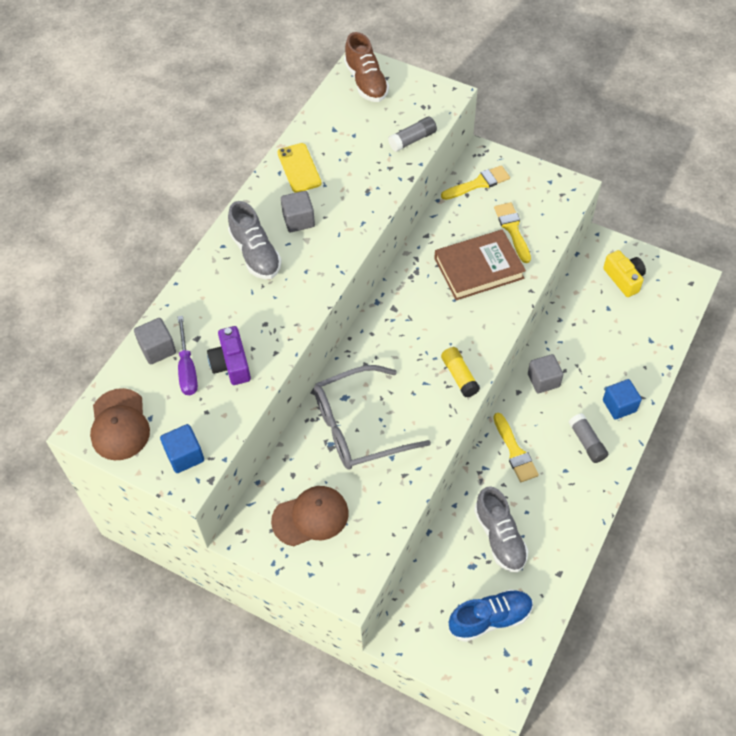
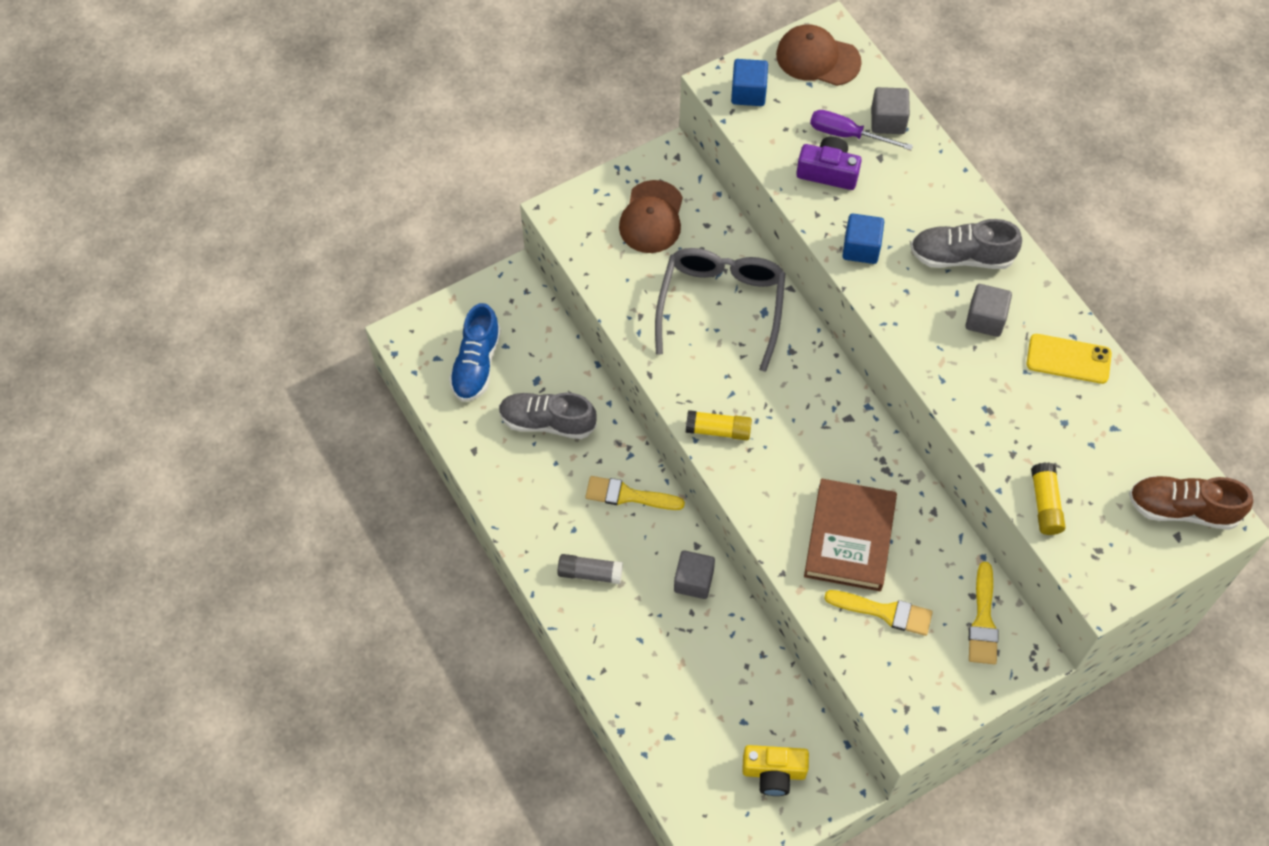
camera: 120 degrees right, 5 degrees up
(412, 140) = (1045, 504): grey glue stick -> yellow glue stick
(619, 405) = (609, 638): blue cube -> blue cube (861, 248)

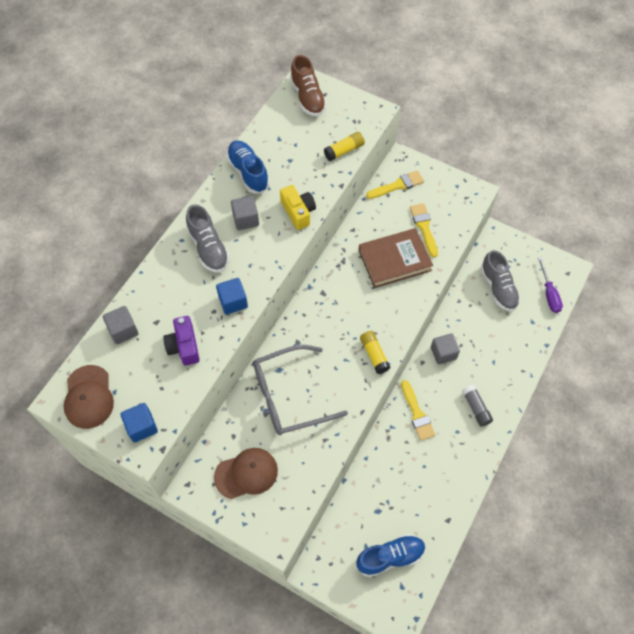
camera: 120 degrees left, 0 degrees up
(547, 422) = (401, 487): grey shoe -> grey shoe (498, 288)
(774, 773) = (513, 267): yellow camera -> yellow camera (298, 212)
(847, 135) = (147, 349): purple screwdriver -> purple screwdriver (549, 293)
(1068, 359) = (248, 172): yellow phone -> blue shoe

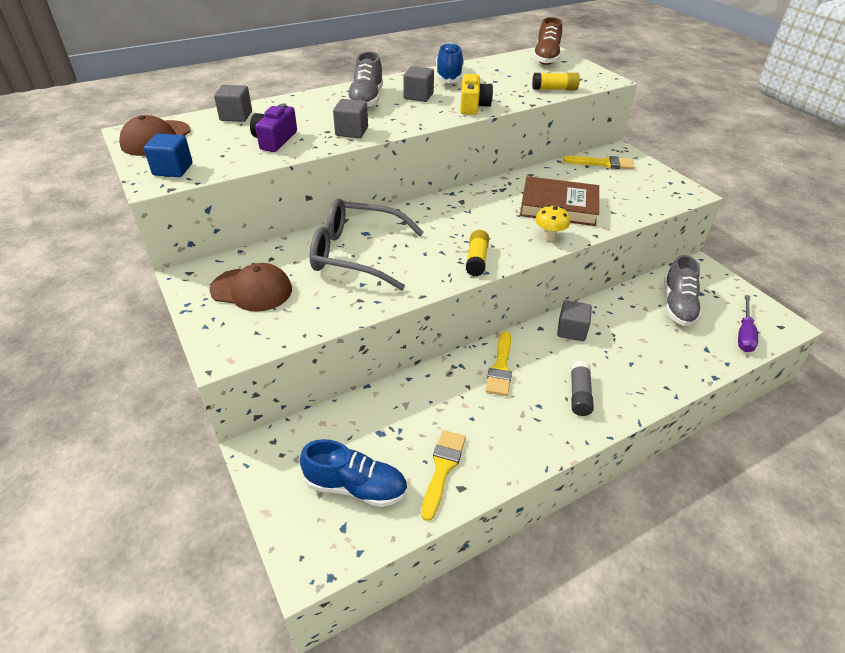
camera: 30 degrees right, 20 degrees down
(233, 302) = (351, 132): blue cube -> grey cube
(407, 301) = (549, 237): none -> yellow mushroom
(424, 227) = (610, 196): yellow brush -> yellow brush (442, 469)

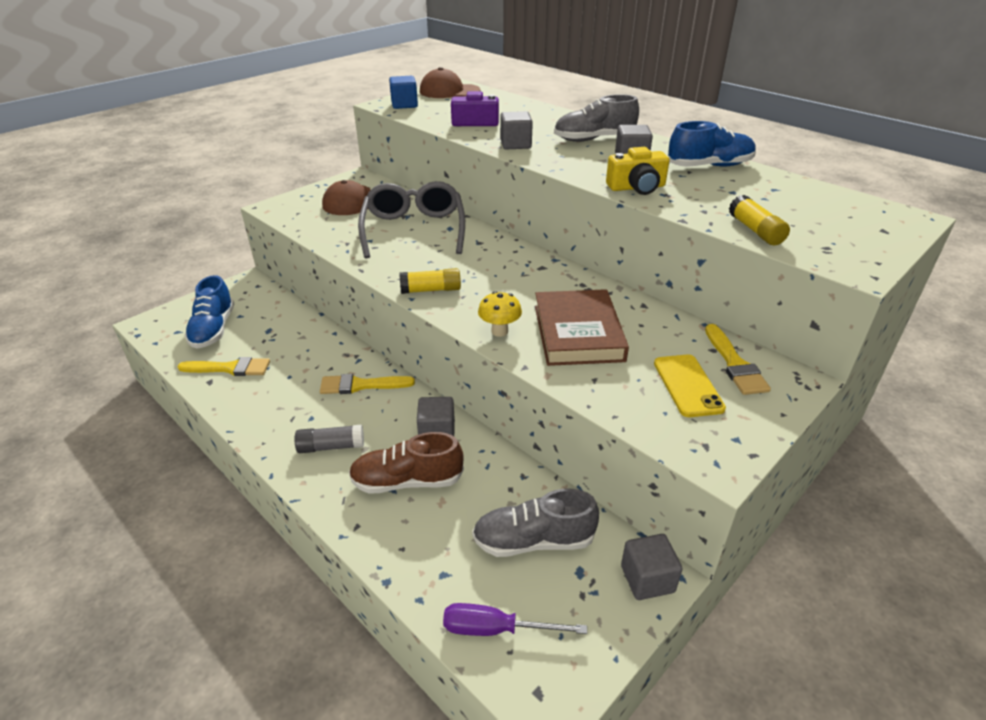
camera: 75 degrees right, 5 degrees down
(236, 116) = (509, 104): grey cube -> grey cube (647, 579)
(546, 58) = (871, 217): brown shoe -> brown shoe (407, 481)
(622, 183) = (687, 385): none -> yellow phone

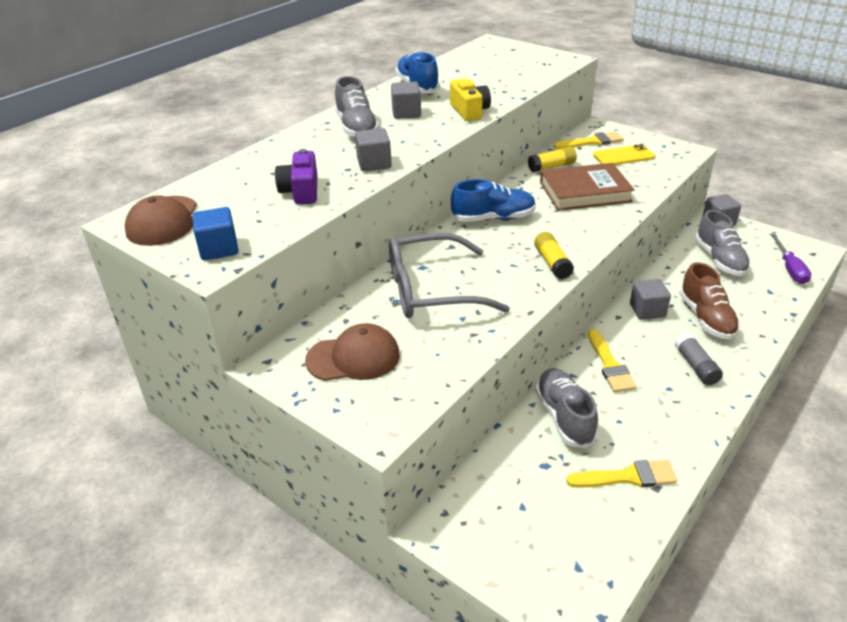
camera: 95 degrees left, 0 degrees up
(213, 329) = (560, 524): blue shoe -> blue shoe (493, 218)
(230, 368) = (627, 477): yellow brush -> yellow brush turned 90 degrees clockwise
(311, 347) = (564, 417): none -> grey shoe
(499, 331) = (600, 223): yellow mushroom -> none
(755, 230) = (530, 78): yellow glue stick -> yellow glue stick (551, 167)

